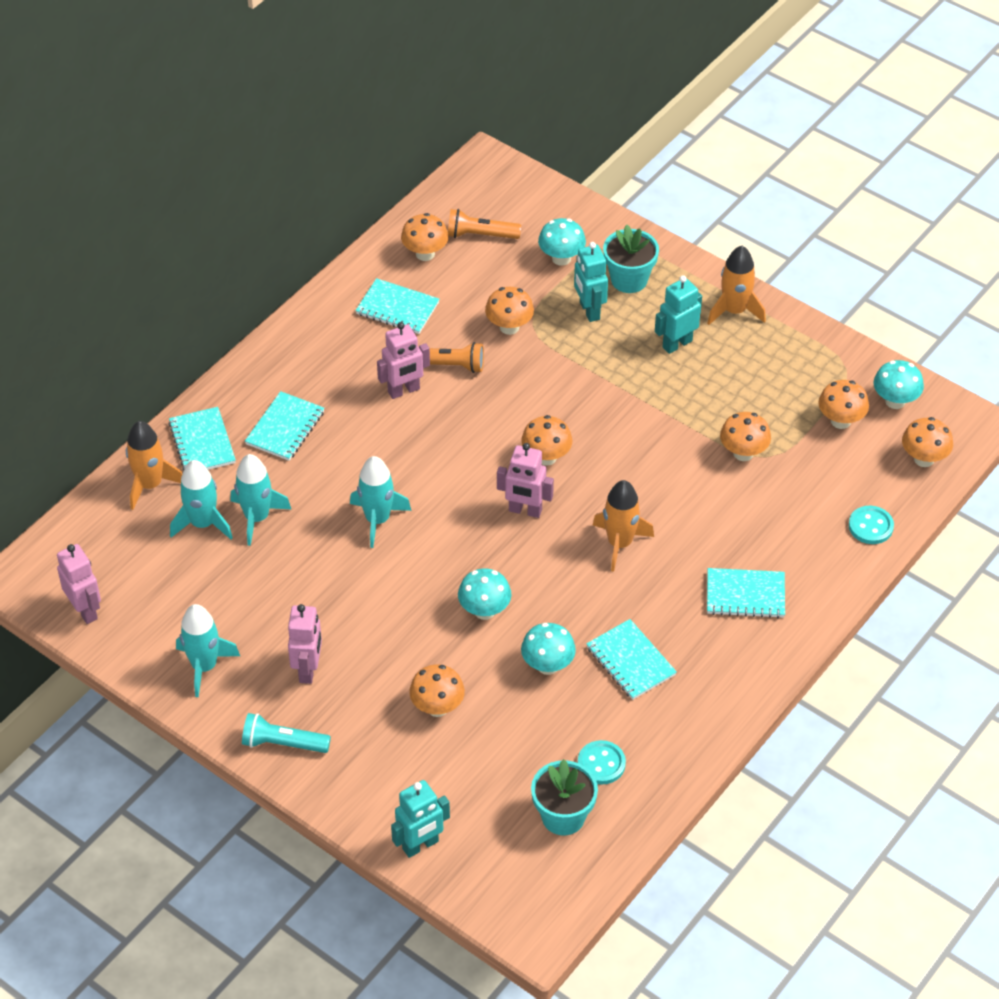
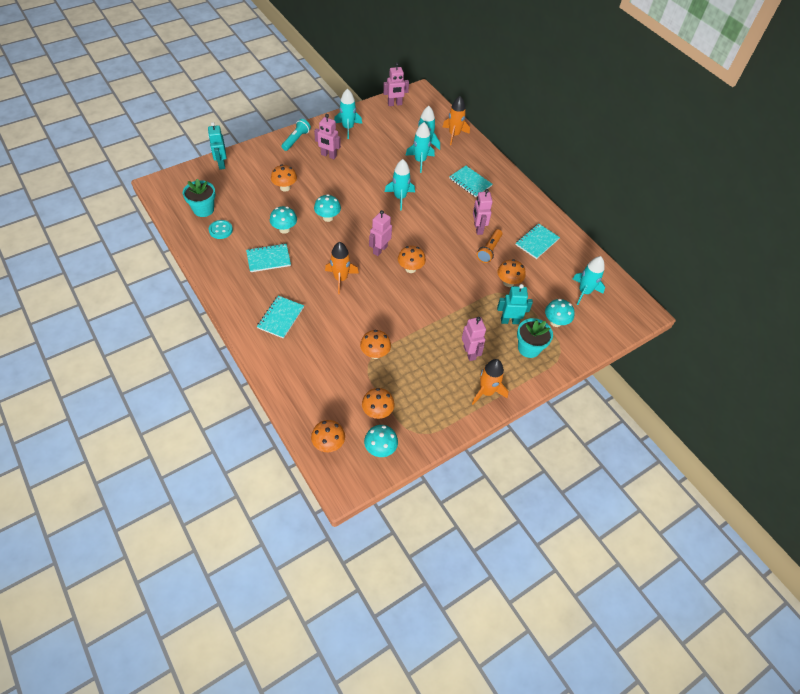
camera: 105 degrees right, 5 degrees up
(202, 443) = (472, 155): turquoise notebook -> none
(425, 254) = (575, 264): orange mushroom -> none
(480, 235) = (584, 292): orange flashlight -> turquoise rocket
(677, 344) = (469, 353): turquoise robot -> pink robot
(870, 526) = (294, 393): turquoise button -> none

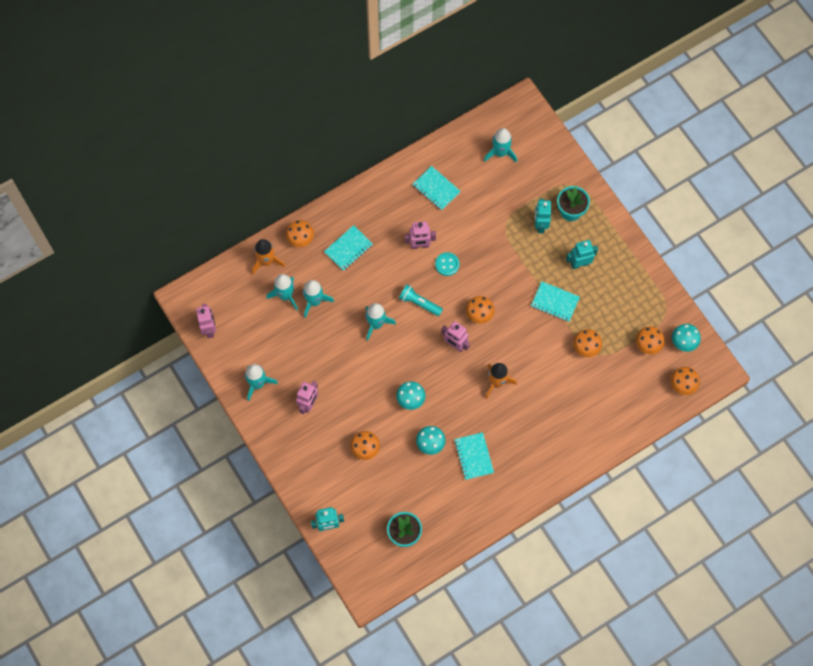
camera: 85 degrees left, 15 degrees up
(221, 230) = (435, 511): turquoise button -> turquoise button (447, 264)
(280, 318) = (549, 437): turquoise notebook -> turquoise notebook (555, 302)
(296, 140) = (281, 443): turquoise flashlight -> turquoise flashlight (419, 303)
(469, 353) = (579, 264): pink robot -> turquoise robot
(486, 392) = (620, 252): orange rocket -> none
(489, 250) = (450, 236): orange flashlight -> none
(508, 282) = (492, 222): orange mushroom -> orange mushroom (300, 239)
(555, 322) = (539, 184): turquoise mushroom -> none

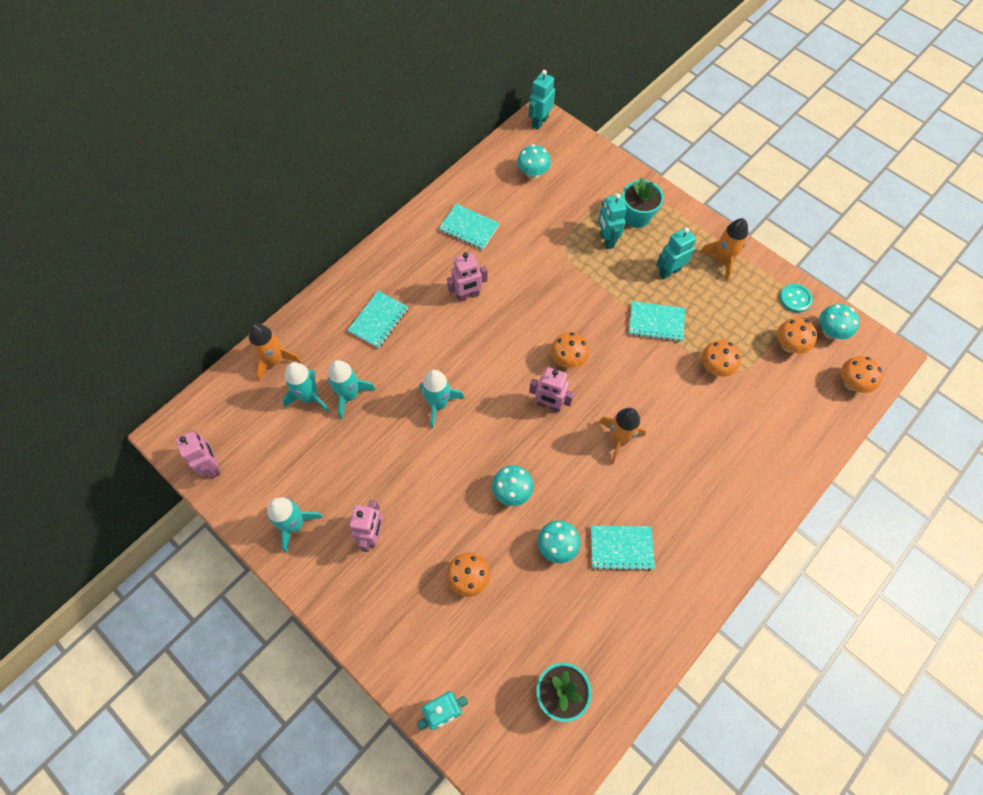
camera: 15 degrees left, 5 degrees down
(300, 239) = (314, 323): orange mushroom -> none
(419, 303) = (487, 364): turquoise flashlight -> none
(447, 264) = (508, 310): turquoise button -> turquoise button (795, 299)
(473, 456) = (621, 548): turquoise notebook -> turquoise notebook turned 60 degrees counterclockwise
(500, 153) = (533, 174): turquoise rocket -> turquoise mushroom
(520, 105) = (539, 122): none -> turquoise robot
(624, 265) = (722, 261): none -> orange rocket

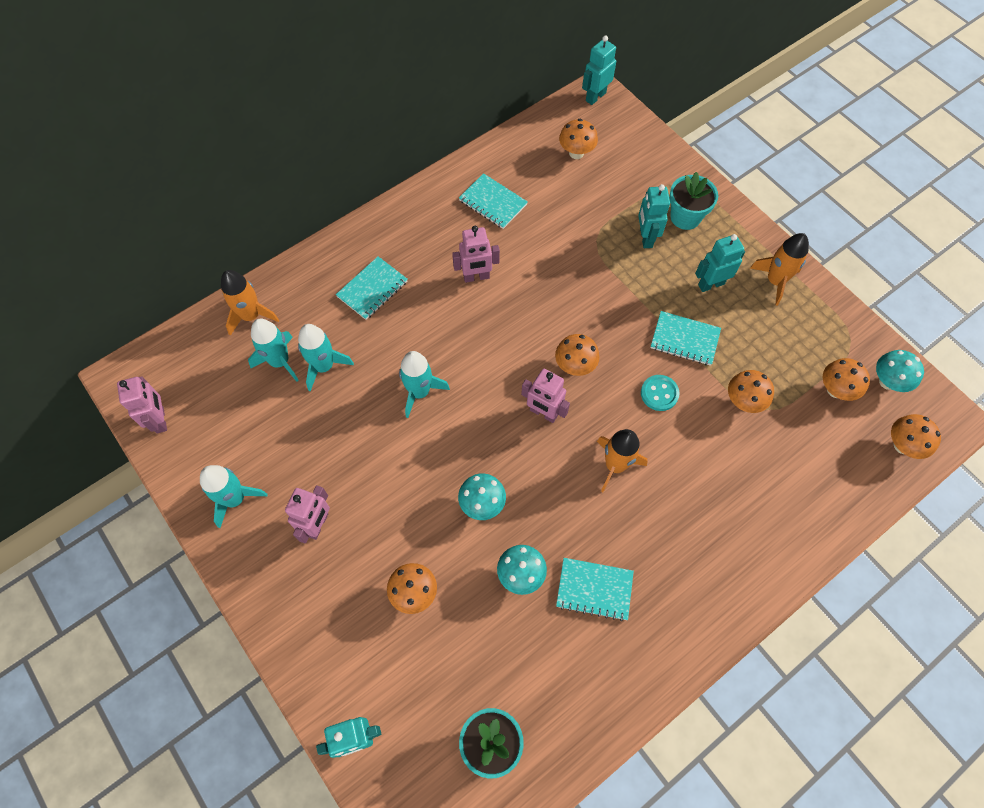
camera: 10 degrees right, 0 degrees up
(533, 174) = (576, 153): turquoise mushroom -> orange mushroom
(795, 299) = (853, 337): turquoise button -> turquoise button (659, 393)

